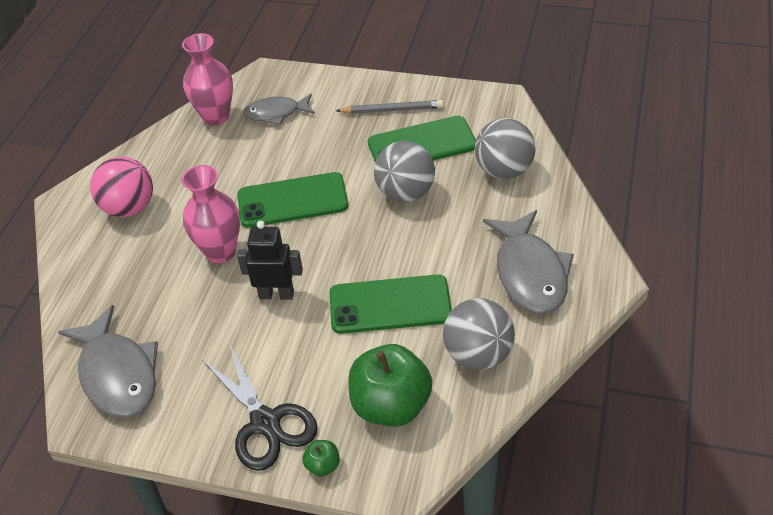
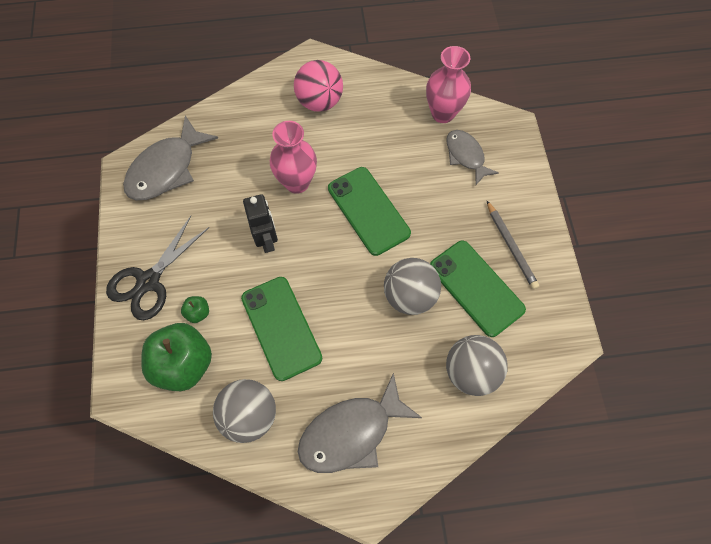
camera: 65 degrees right, 20 degrees up
(323, 465) = (121, 335): green apple -> green apple (198, 313)

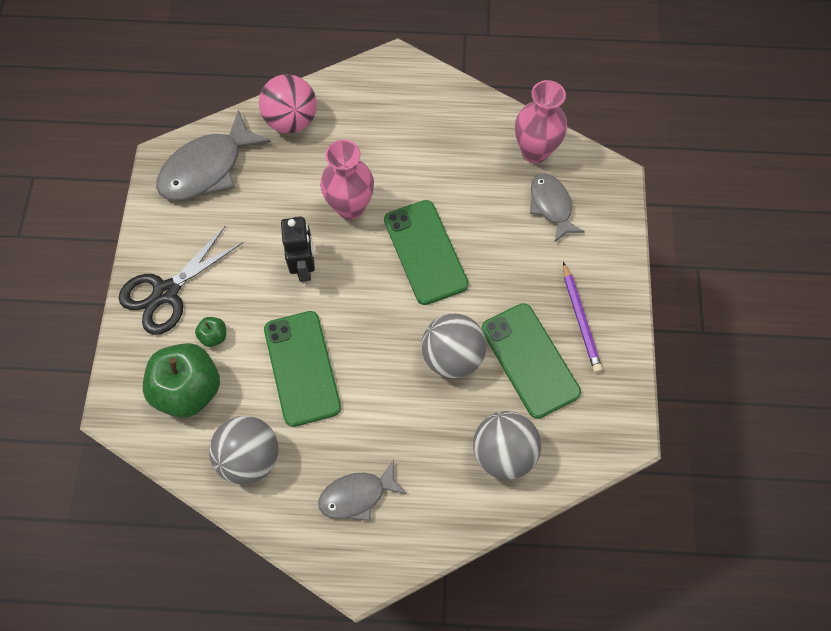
camera: 10 degrees right, 0 degrees up
(319, 102) = (394, 116): pink ball -> pink ball (291, 121)
(351, 432) = (357, 495): grey fish -> grey fish, size x0.62
(511, 246) = (580, 319): grey pencil -> purple pencil

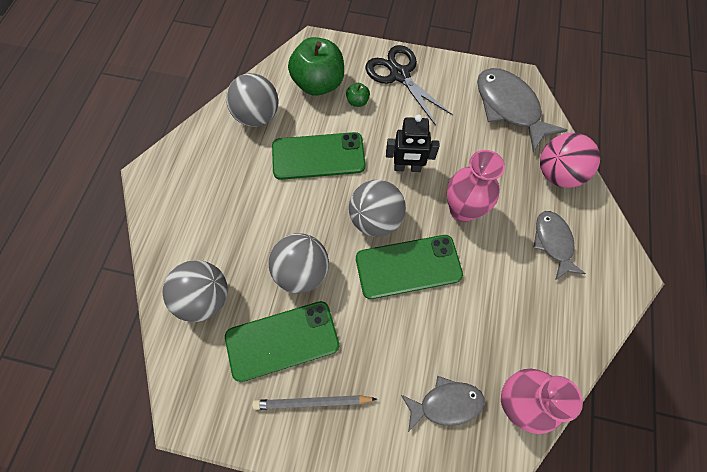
camera: 100 degrees right, 0 degrees up
(357, 495) = (207, 181): grey fish -> grey fish (553, 242)
(376, 291) = (375, 219): none -> grey ball
(580, 319) = (312, 402): purple pencil -> grey pencil

